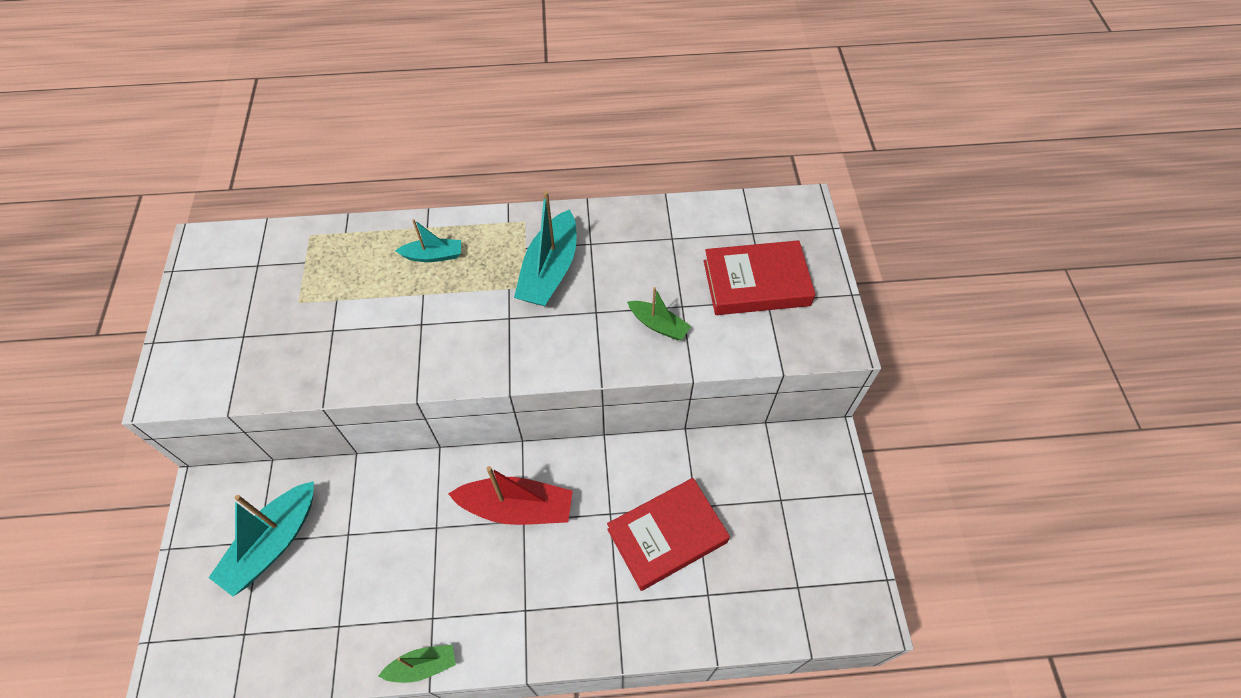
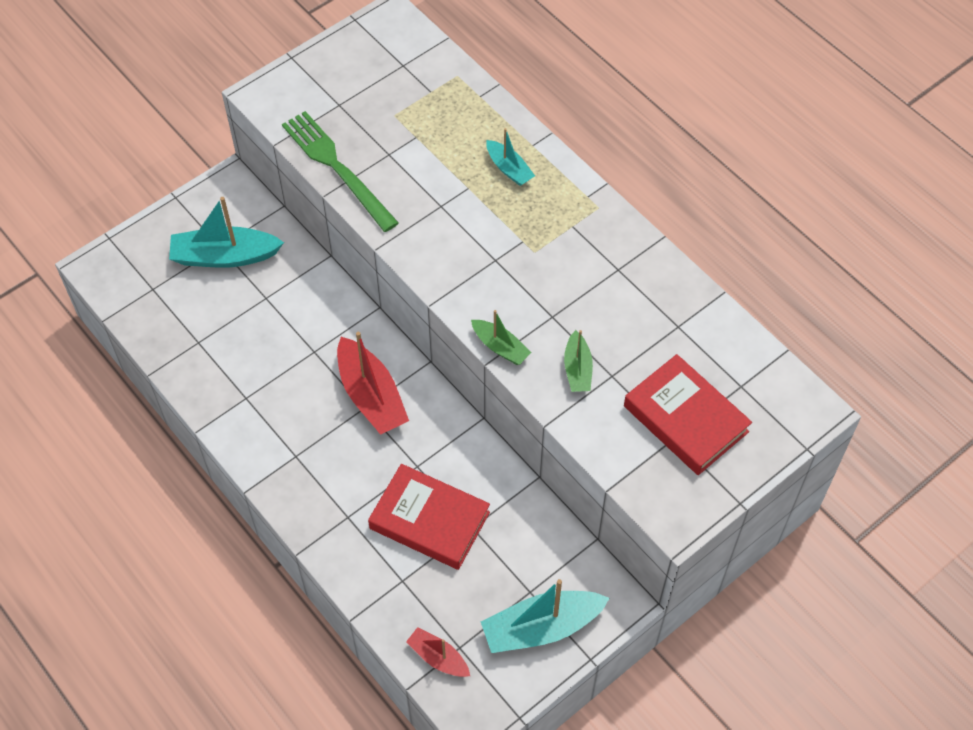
camera: 55 degrees right, 0 degrees up
(306, 378) = (338, 168): none -> green fork
(422, 666) = (208, 416): green boat -> green boat (500, 347)
(550, 270) = (564, 258): turquoise boat -> turquoise boat (541, 627)
(797, 610) = (438, 657): none -> red boat

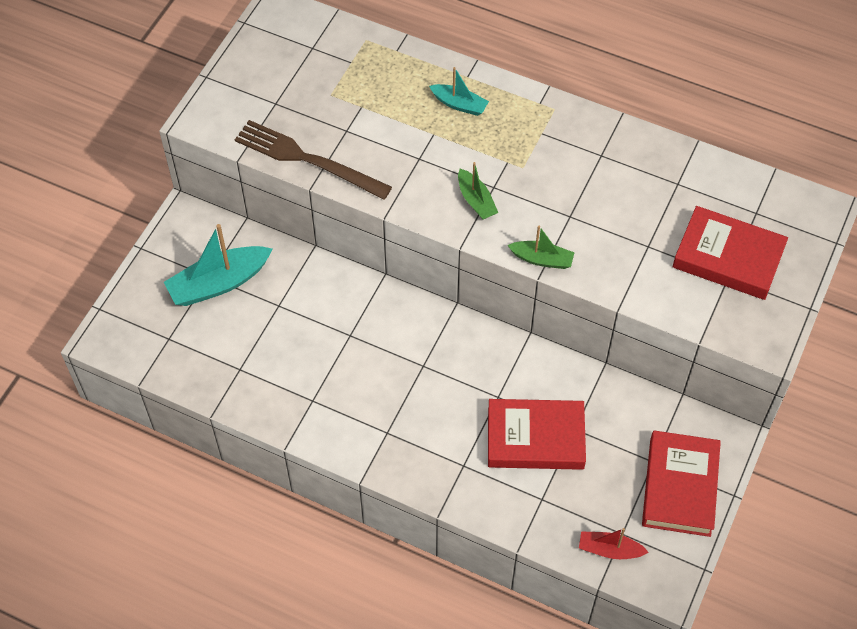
camera: 25 degrees left, 0 degrees up
(338, 168) = (308, 160): green fork -> brown fork
(371, 396) = (423, 353): red boat -> none
(541, 627) = (680, 487): turquoise boat -> red book
(577, 369) = (617, 252): green boat -> green boat (476, 200)

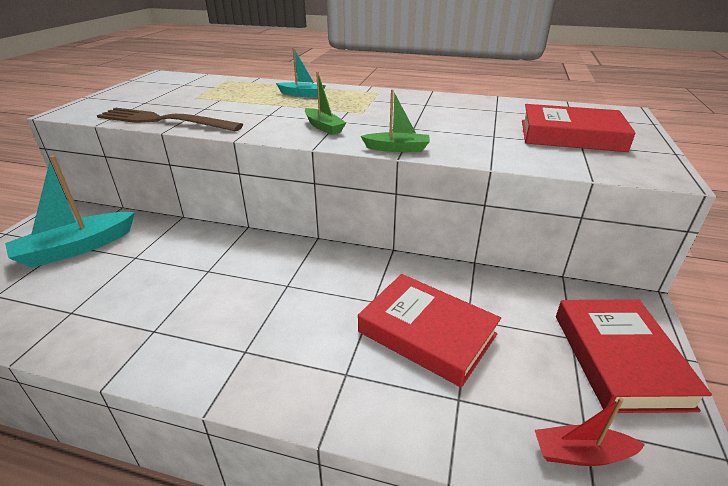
camera: 10 degrees left, 25 degrees down
(535, 438) = (427, 333): red book -> red book turned 45 degrees clockwise

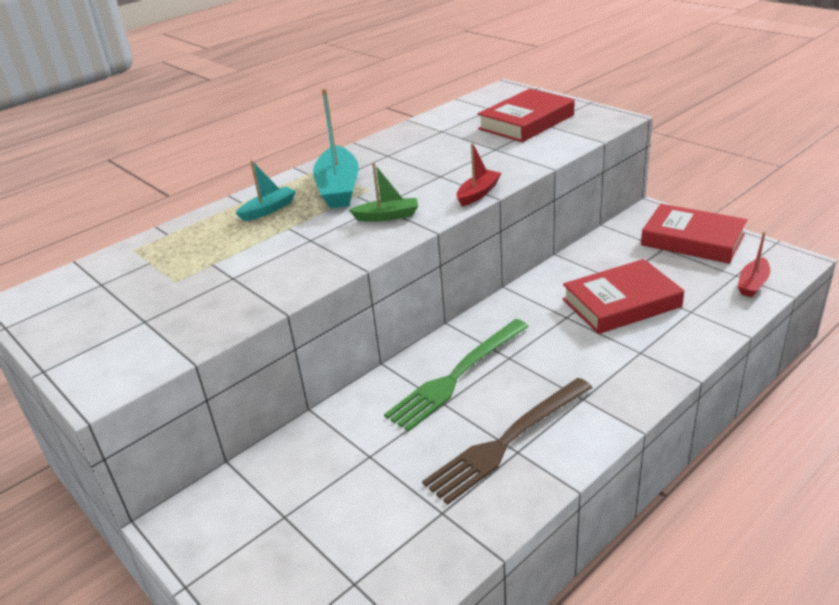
camera: 55 degrees left, 0 degrees up
(76, 248) = (302, 507): turquoise boat -> turquoise boat (338, 188)
(165, 121) = (246, 308): brown fork -> brown fork (508, 440)
(248, 266) = (458, 375): none -> green fork
(397, 148) = (478, 194): green boat -> red boat

